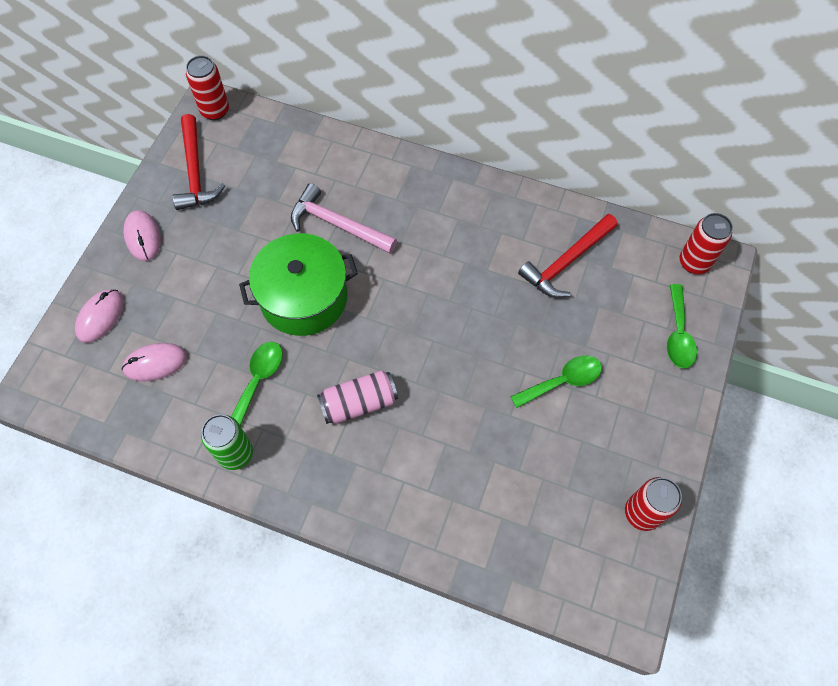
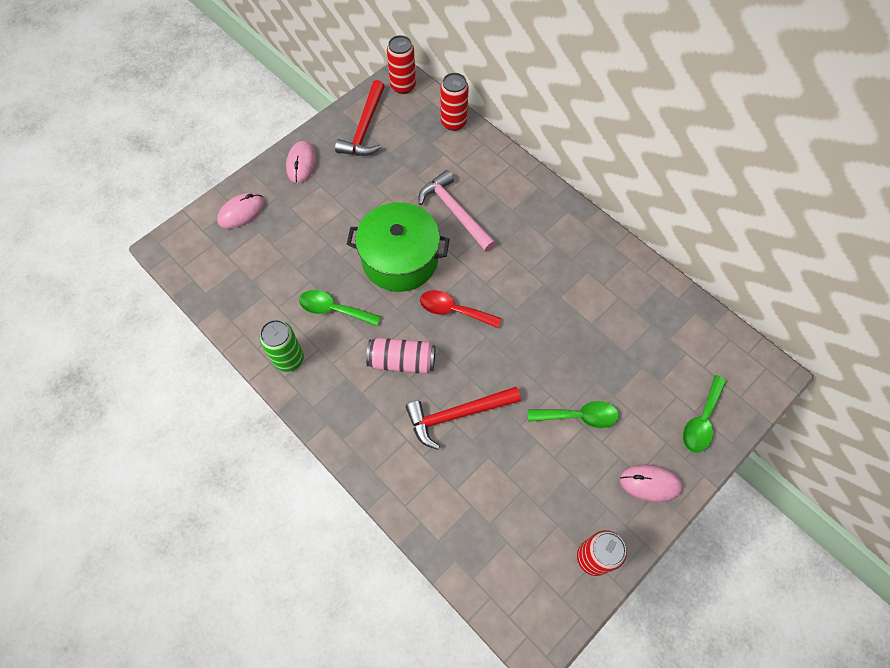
camera: 25 degrees right, 0 degrees up
(155, 363) = (264, 264): pink mouse -> pink mouse (650, 483)
(258, 380) = (333, 309): green spoon -> green spoon turned 120 degrees counterclockwise
(386, 328) = (453, 310): none -> red spoon
(566, 262) = (631, 318): red hammer -> red hammer (456, 415)
(694, 262) = (747, 365): red can -> red can (453, 122)

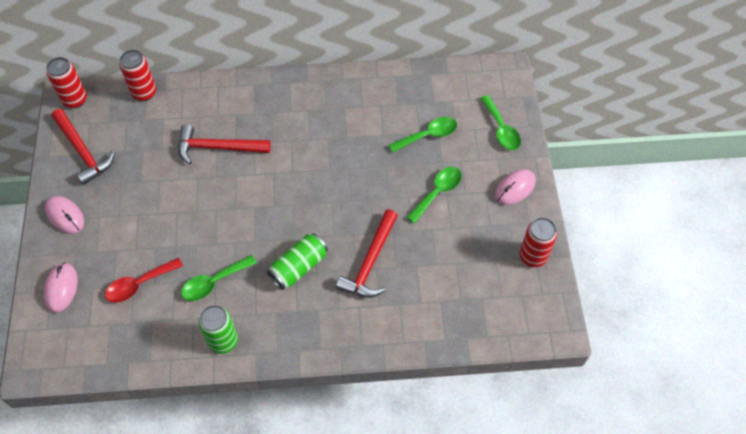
camera: 50 degrees left, 5 degrees down
(400, 259) = (218, 210): green pot -> none
(402, 361) = (298, 267): pink can -> green can
(453, 310) = (292, 206): red spoon -> red spoon (139, 284)
(454, 211) = (217, 148): pink hammer -> red hammer
(629, 361) = (428, 135): none -> green spoon

